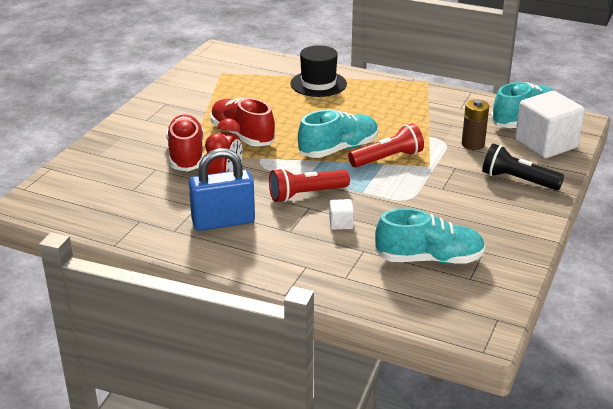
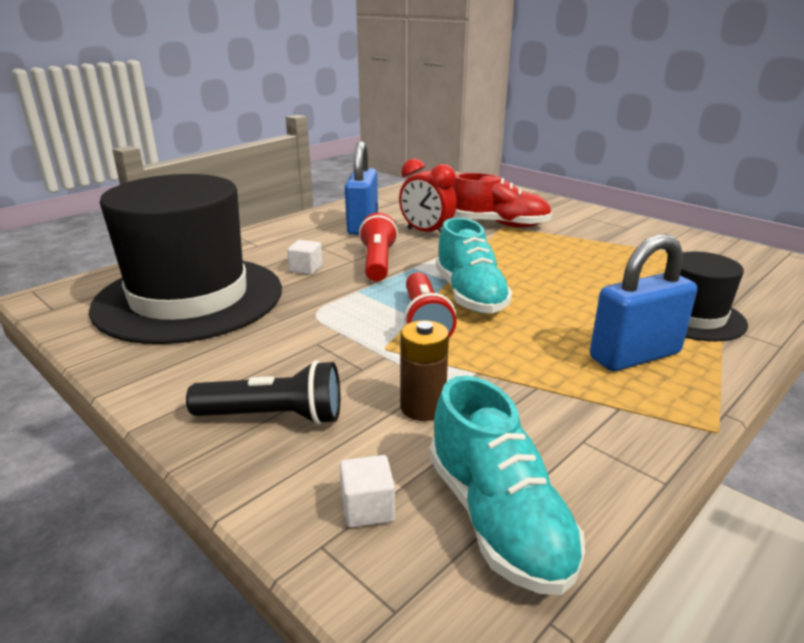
camera: 110 degrees right, 5 degrees down
(242, 135) = (533, 251): red shoe -> none
(377, 98) = (635, 356): none -> blue padlock
(429, 259) = (189, 298): turquoise shoe -> black hat
(517, 180) = (274, 416): black flashlight -> black flashlight turned 45 degrees clockwise
(546, 144) = (368, 508): white cube -> white cube, size x0.43

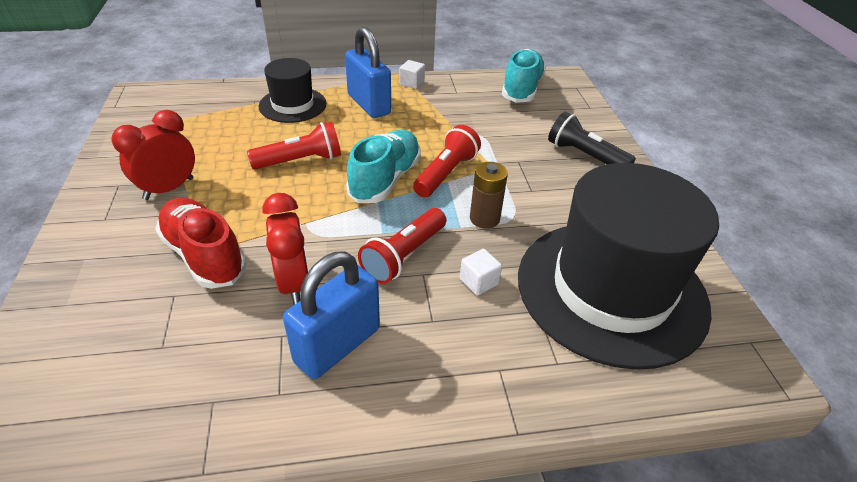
camera: 145 degrees left, 15 degrees up
(368, 508) = (565, 109): white cube -> white cube (412, 83)
(423, 408) = (507, 129): brown battery -> brown battery (484, 218)
(563, 280) = (300, 161): none -> red flashlight
(597, 236) = (169, 189): none -> red clock
(635, 356) = (369, 104): blue padlock -> blue padlock turned 45 degrees clockwise

